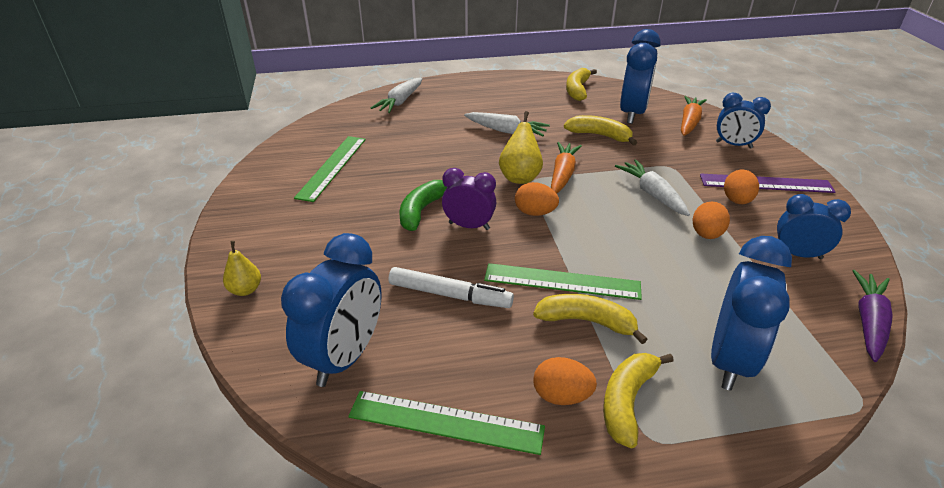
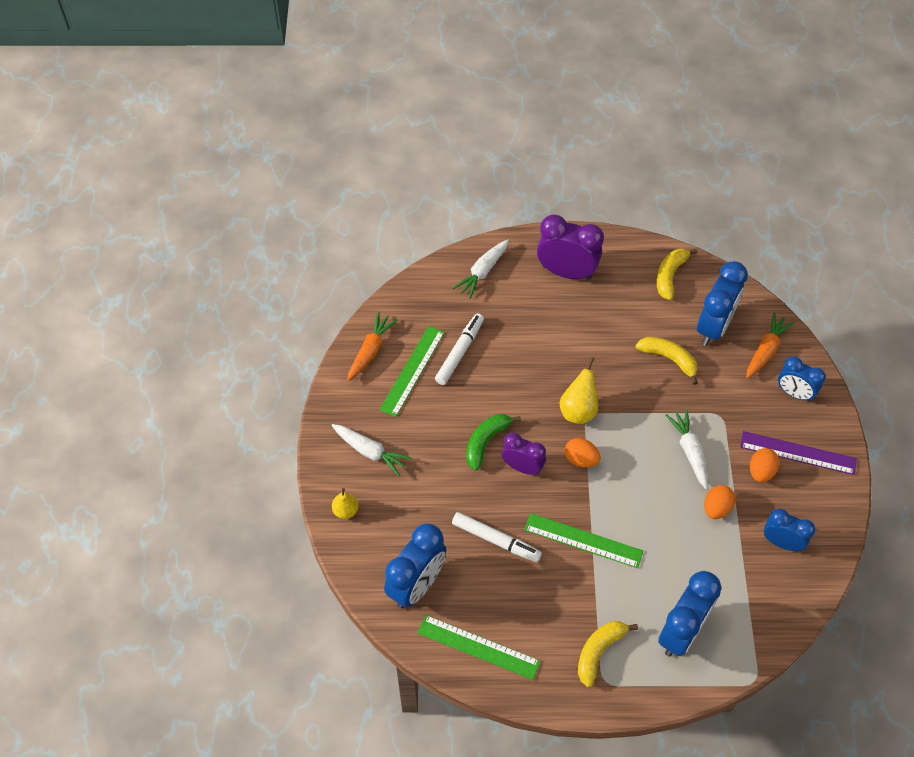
camera: 10 degrees right, 20 degrees up
(383, 150) = (459, 352): none -> white marker
(481, 95) = (566, 272): none -> purple clock
(506, 131) = (580, 338): white carrot -> white carrot (370, 452)
(561, 396) = (556, 640): orange egg -> none
(562, 174) = (617, 412): orange carrot -> orange carrot (370, 351)
(586, 321) = (591, 582): yellow banana -> none
(869, 322) = (799, 616): purple carrot -> none

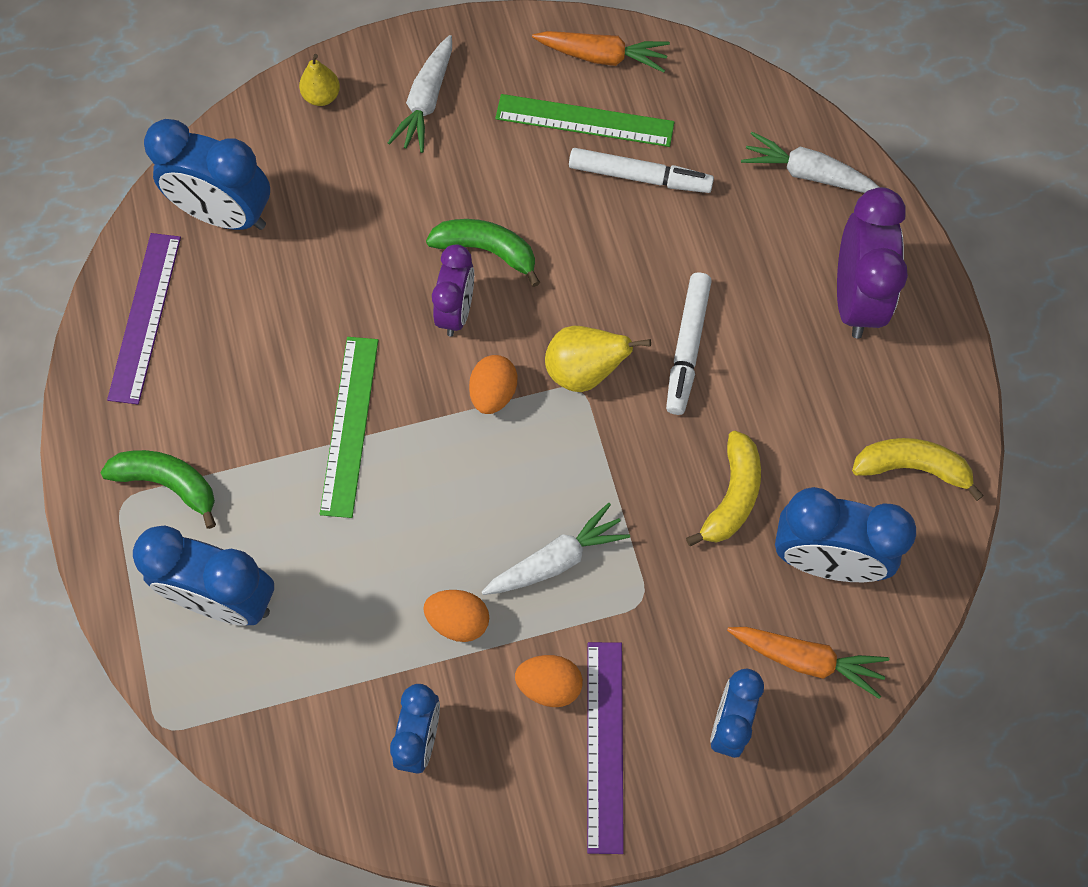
camera: 75 degrees right, 10 degrees up
(478, 647) = (145, 317): green ruler -> purple ruler
(496, 540) = (321, 302): white marker -> white marker (687, 347)
(598, 652) = (168, 483): yellow banana -> green banana

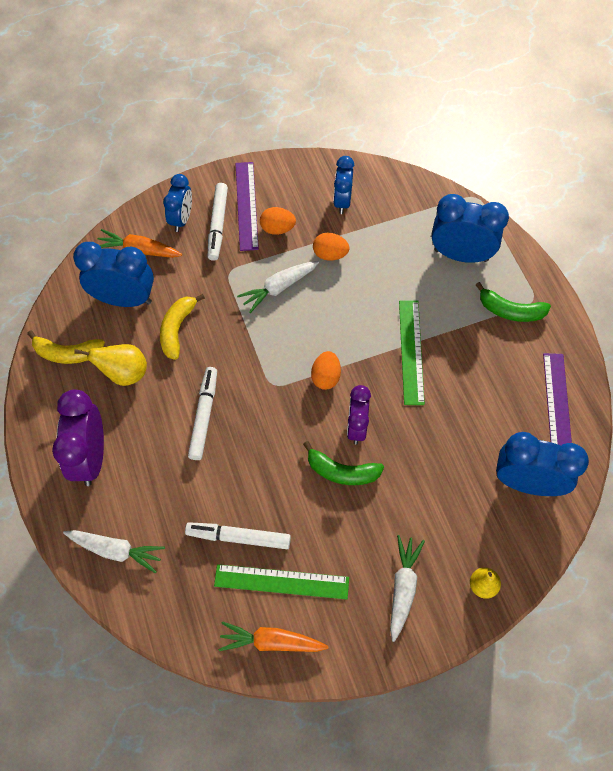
camera: 175 degrees right, 5 degrees down
(584, 372) = (269, 395): yellow pear -> yellow pear (124, 374)
(660, 704) = (218, 225): none -> white marker

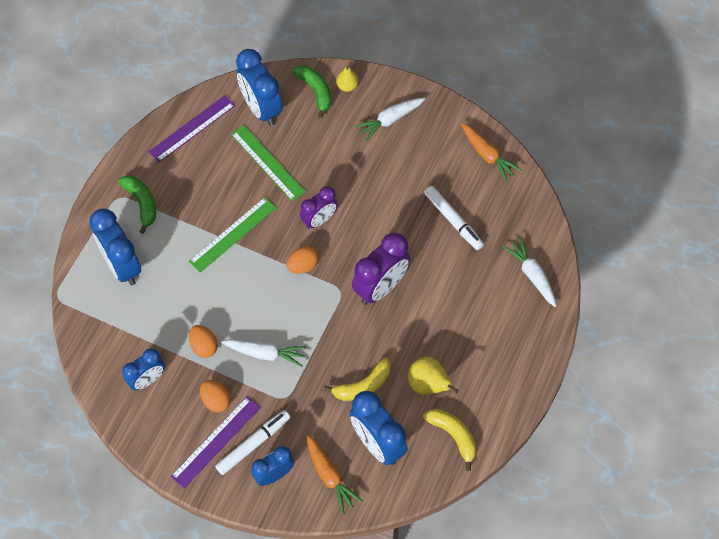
camera: 135 degrees left, 0 degrees up
(90, 458) = (499, 345): purple clock -> purple clock (380, 287)
(204, 416) = (404, 309): white marker -> none
(281, 581) = (452, 178): green ruler -> green ruler (267, 163)
(342, 472) = (356, 204): green banana -> green banana (315, 91)

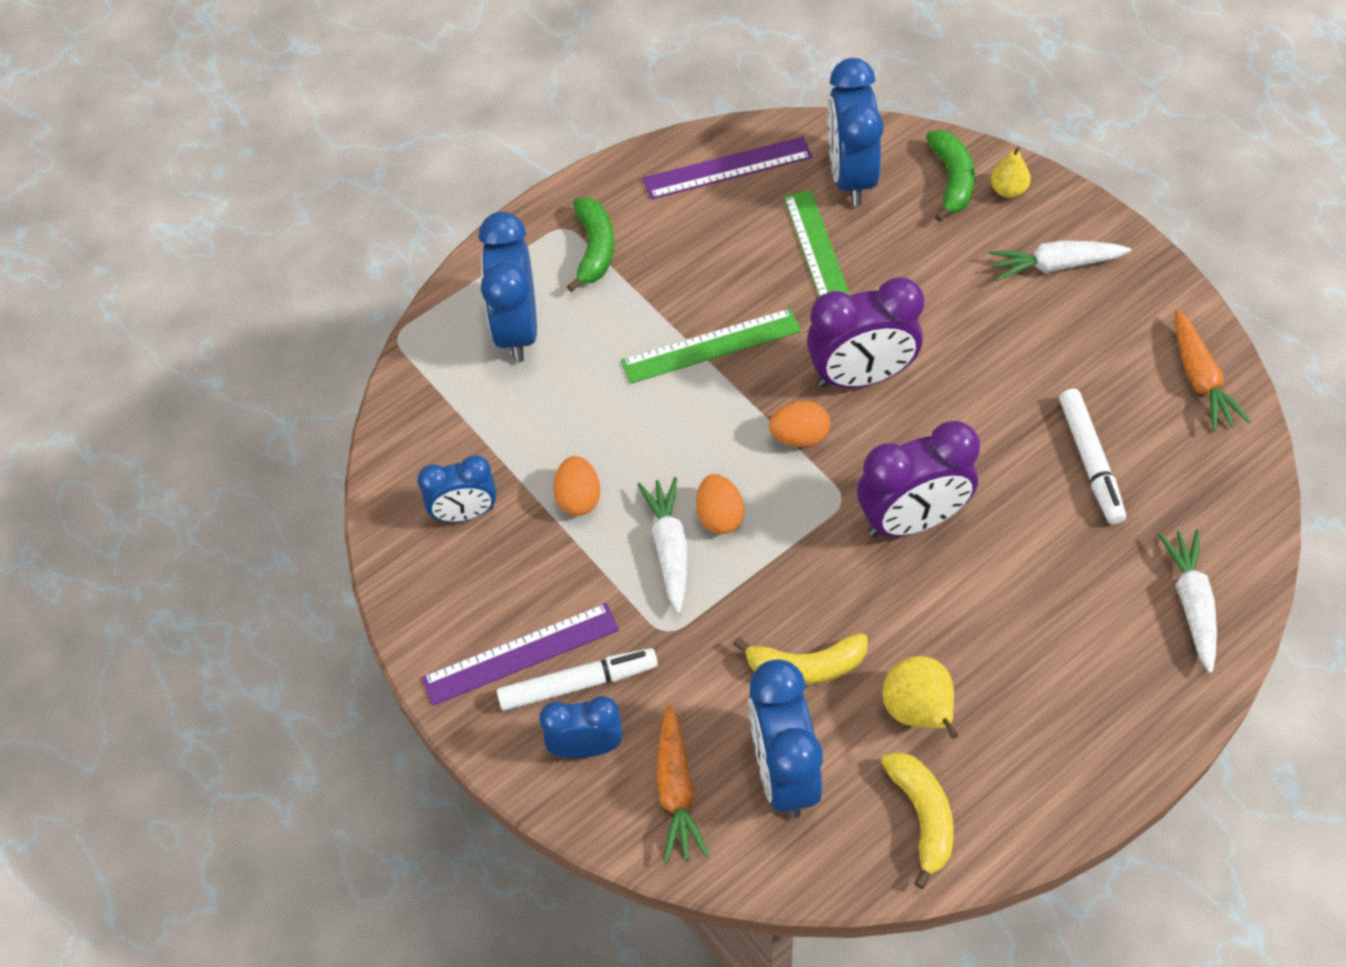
camera: 30 degrees right, 5 degrees down
(216, 400) = (554, 589): orange egg -> orange egg (719, 516)
(265, 353) = (669, 548): white carrot -> white carrot turned 135 degrees counterclockwise
(319, 220) = (861, 376): purple clock -> purple clock, size x1.59

